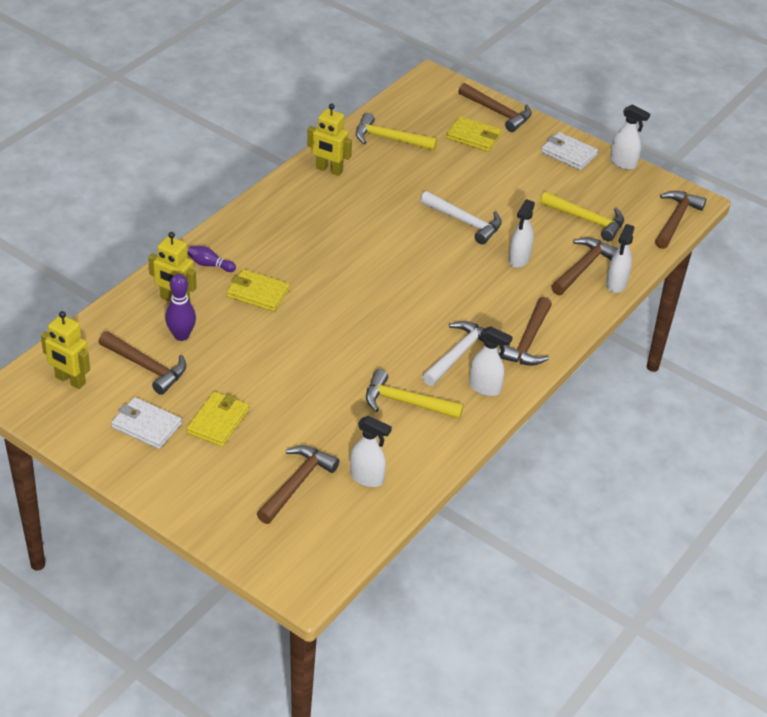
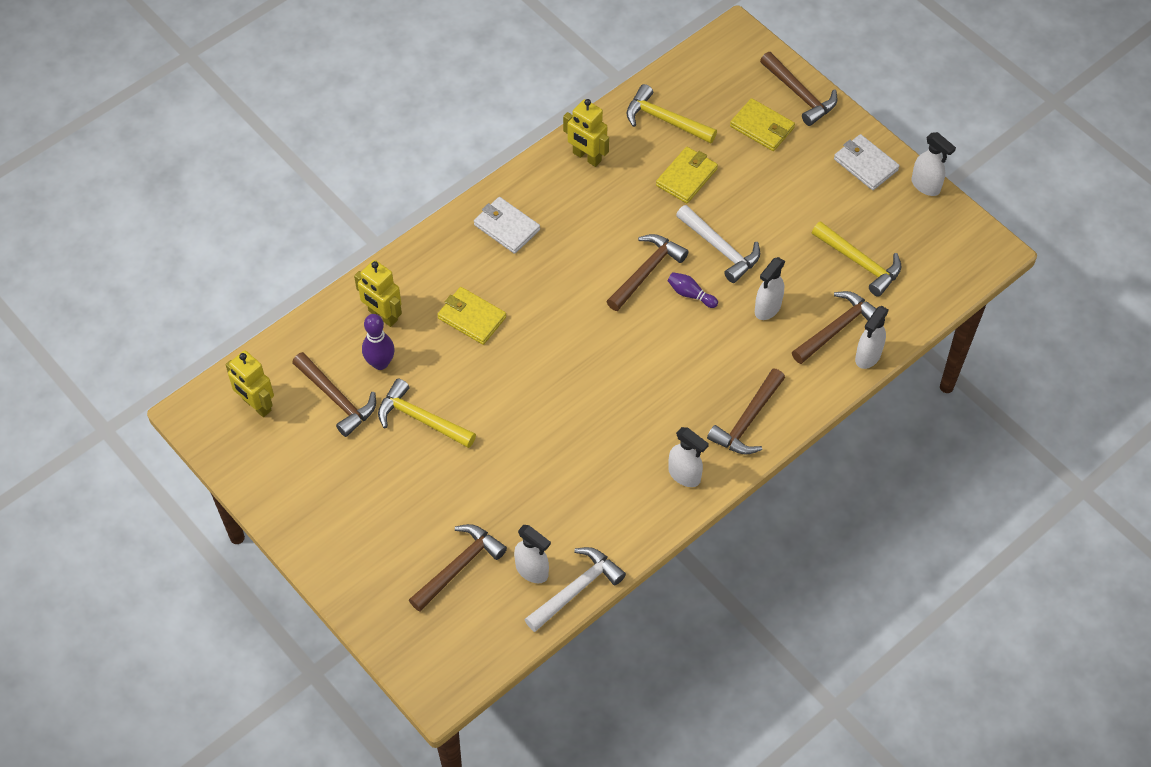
camera: 15 degrees right, 15 degrees up
(146, 425) = (322, 472): white wallet -> white wallet (506, 227)
(210, 265) = (429, 273): purple bowling pin -> purple bowling pin (690, 294)
(218, 421) = (395, 478): yellow wallet -> yellow wallet (686, 177)
(406, 402) = (595, 482): yellow hammer -> yellow hammer (421, 419)
(458, 354) = (667, 427): white hammer -> white hammer (576, 589)
(675, 220) = (963, 274): brown hammer -> brown hammer (646, 271)

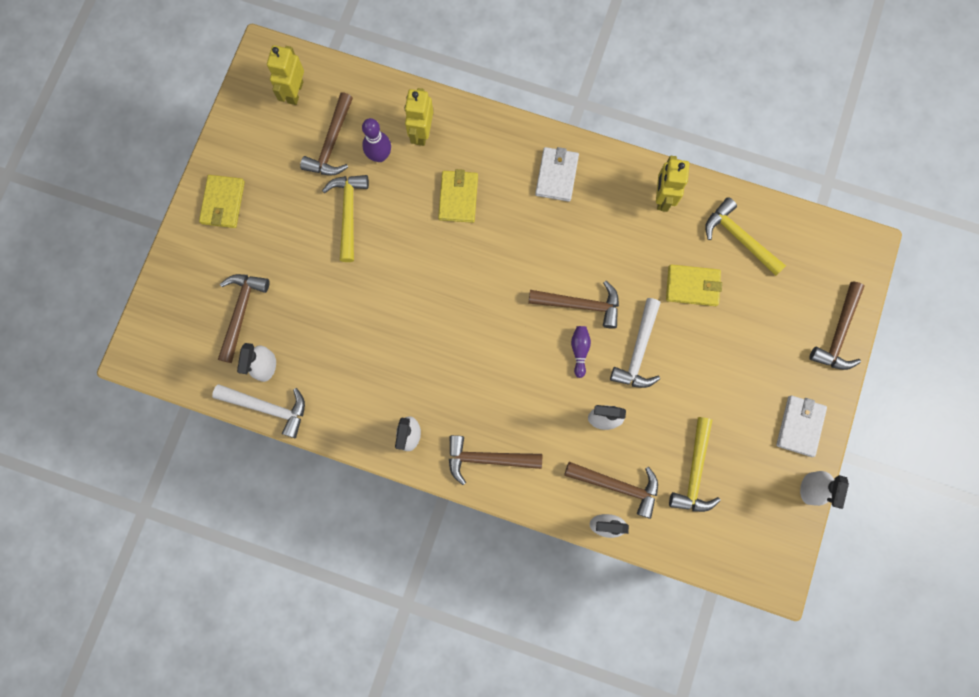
camera: 60 degrees right, 20 degrees up
(459, 566) = (241, 312): brown hammer -> brown hammer turned 90 degrees counterclockwise
(665, 120) = (739, 238): yellow hammer -> yellow hammer turned 45 degrees counterclockwise
(762, 127) = (783, 320): yellow wallet -> yellow wallet (223, 203)

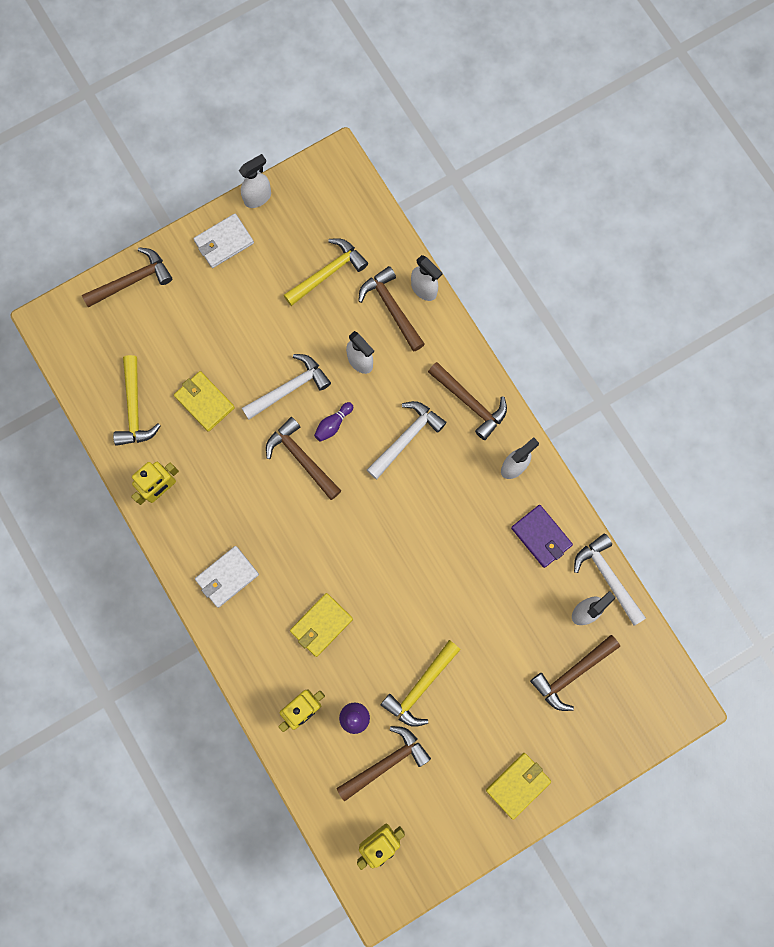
camera: 140 degrees left, 0 degrees up
(344, 396) = (541, 536): none -> purple wallet
(514, 387) = (406, 438): none -> white hammer

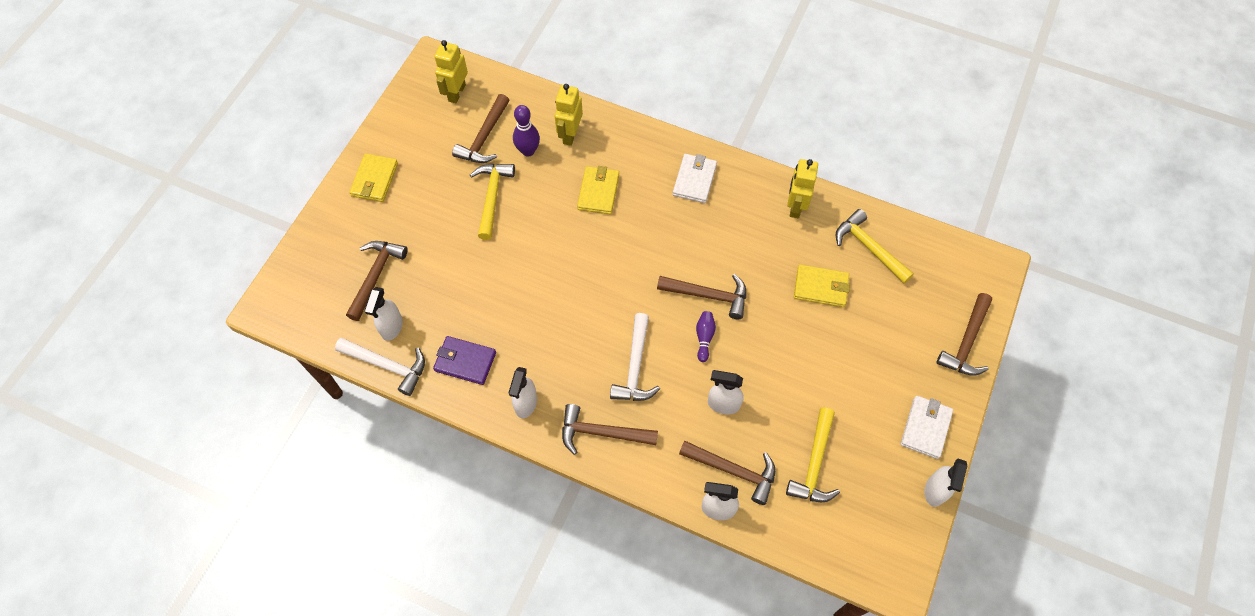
camera: 145 degrees right, 15 degrees down
(289, 388) = (763, 343): white hammer -> none

